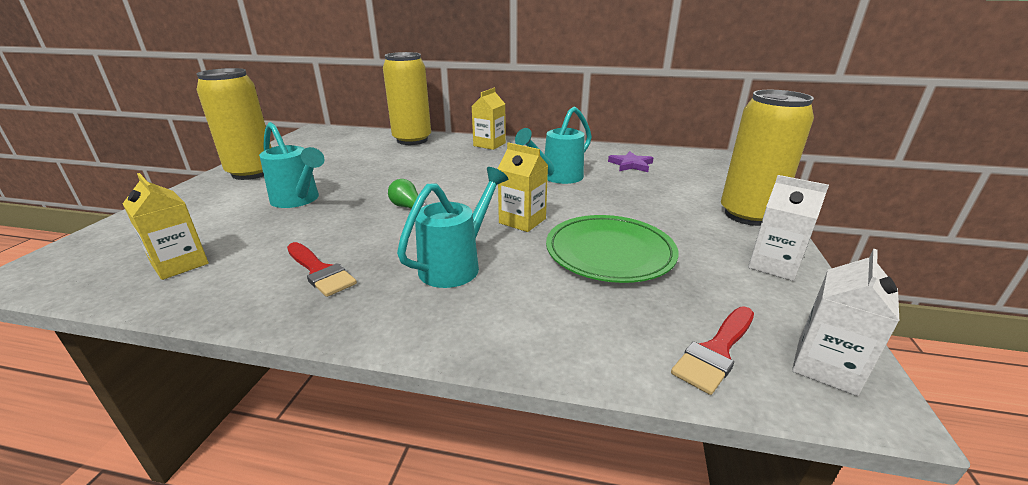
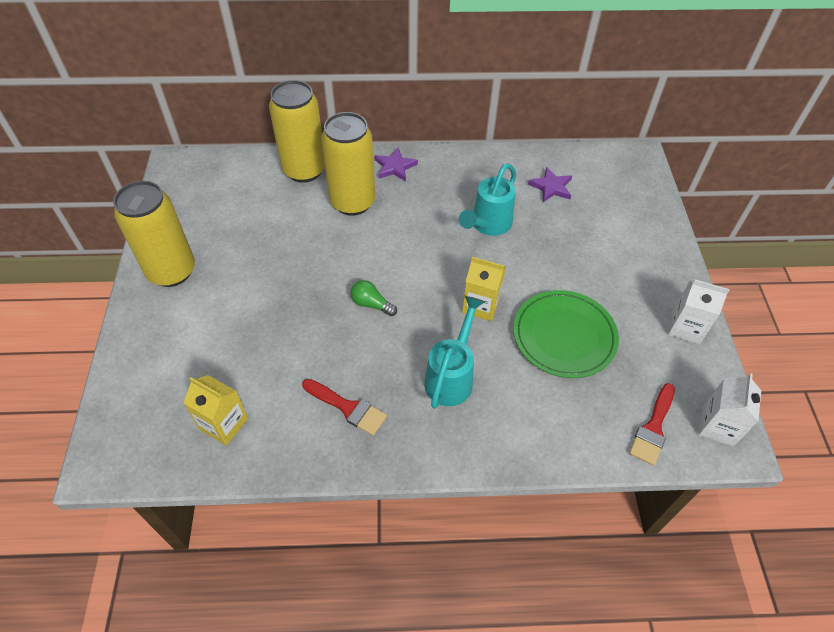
camera: 15 degrees left, 25 degrees up
(298, 200) = (259, 312): turquoise watering can -> none
(489, 144) = (394, 167): yellow carton -> purple star
(748, 215) = (664, 260): yellow can -> yellow can (352, 202)

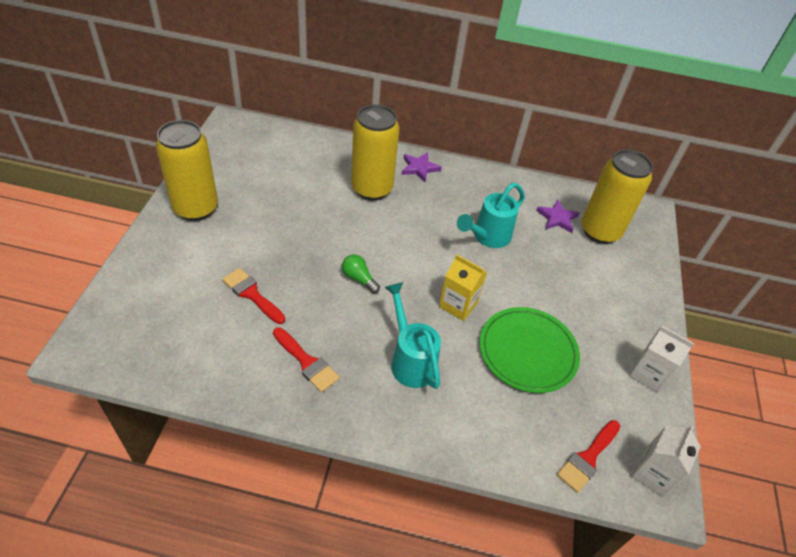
camera: 10 degrees right, 5 degrees down
(224, 424) = (193, 347): yellow carton -> none
(266, 351) = (252, 294): none -> red brush
(304, 170) = (339, 152): yellow can -> yellow can (600, 231)
(451, 376) = (410, 360): turquoise watering can -> turquoise watering can turned 60 degrees counterclockwise

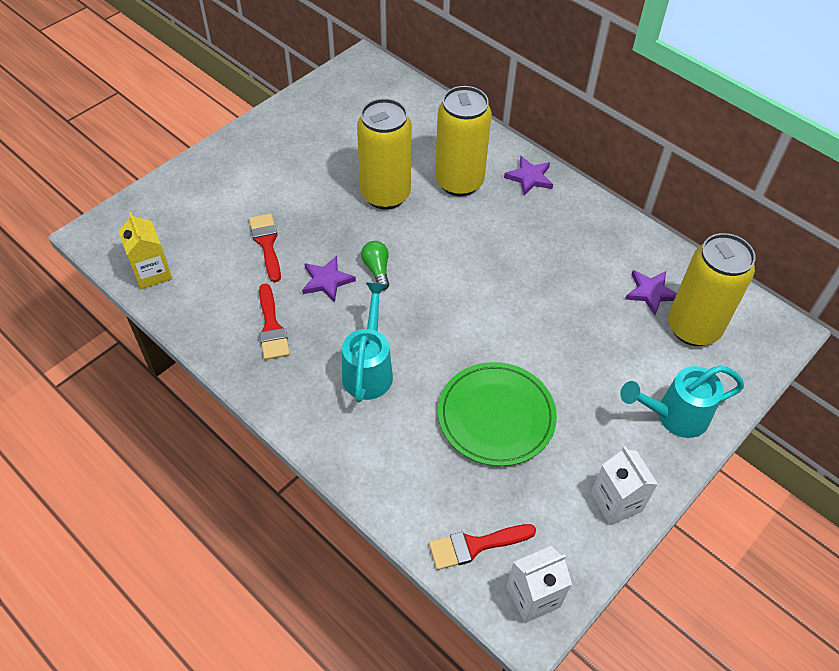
camera: 35 degrees right, 5 degrees up
(196, 208) = (272, 141): yellow can -> yellow can (385, 195)
(325, 304) = (327, 281): none -> purple star
(458, 304) = (459, 337): yellow carton -> yellow carton (152, 273)
(487, 237) = (548, 281): turquoise watering can -> turquoise watering can (673, 416)

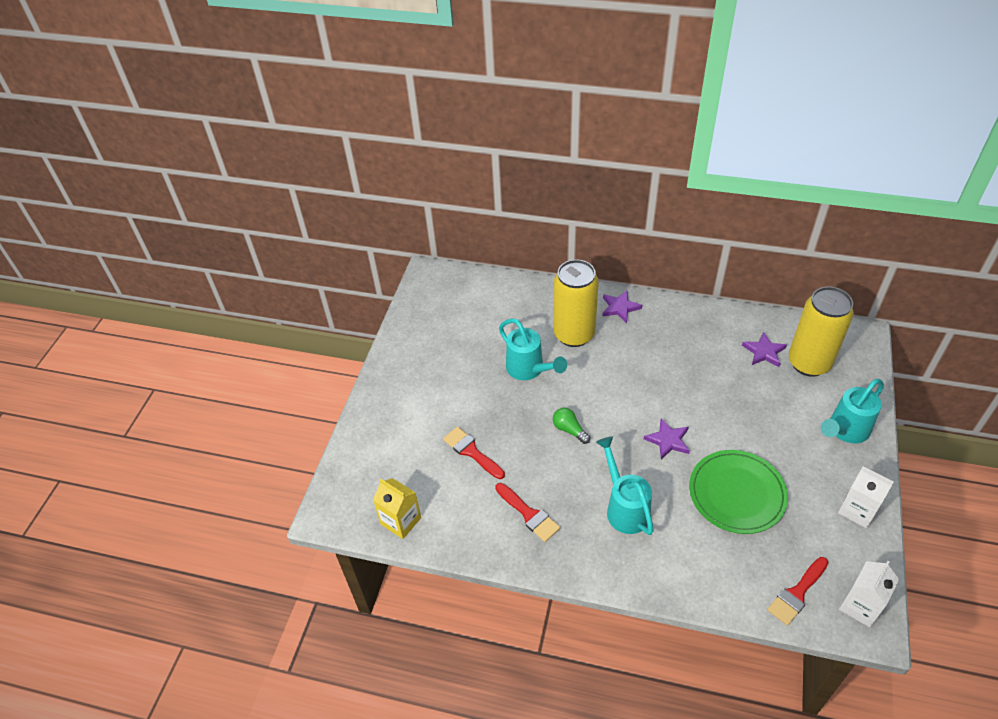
camera: 25 degrees left, 5 degrees down
(327, 281) = (540, 457): purple star -> purple star (668, 440)
(385, 195) = (529, 370): yellow can -> turquoise watering can

